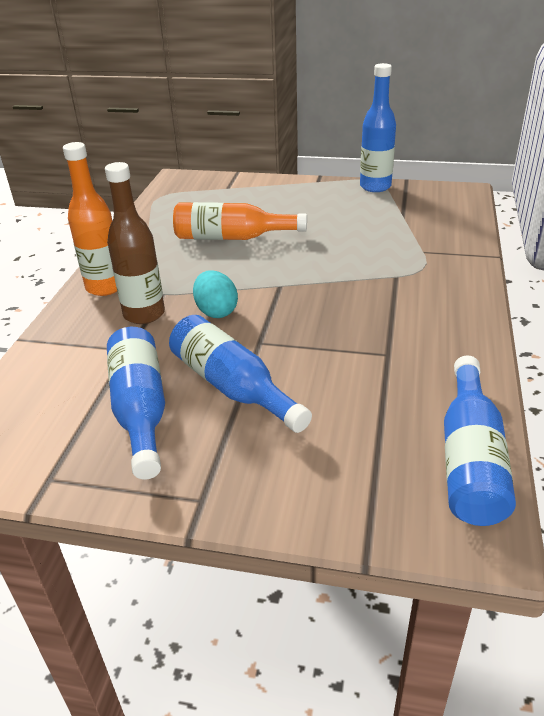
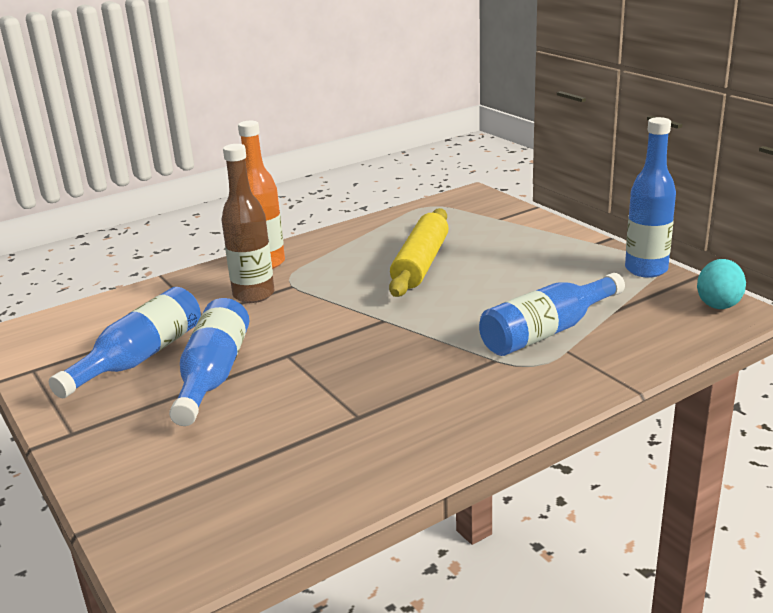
camera: 45 degrees right, 10 degrees down
(216, 311) = (301, 317): turquoise egg -> turquoise egg (718, 303)
(232, 237) = (421, 264): orange bottle -> yellow rolling pin
(470, 459) = (260, 526): blue bottle -> blue bottle (547, 332)

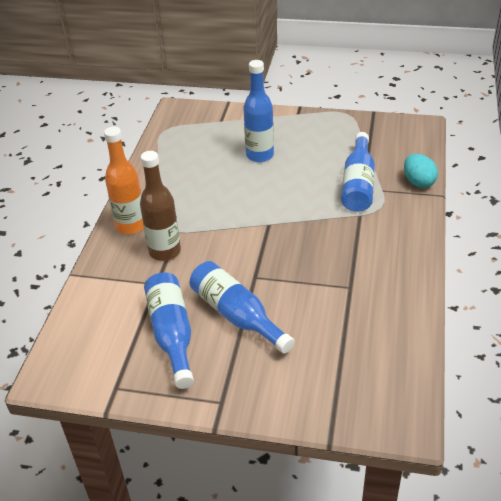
camera: 45 degrees left, 15 degrees up
(421, 264) = (228, 175): yellow rolling pin -> none
(646, 270) = (346, 120): blue bottle -> blue bottle (260, 155)
(718, 303) = (405, 125): turquoise egg -> turquoise egg (418, 182)

